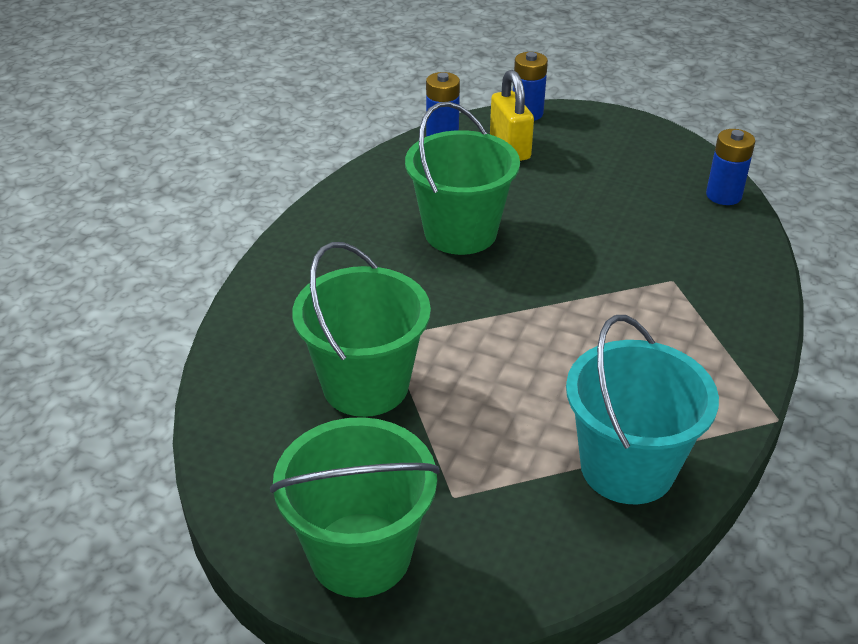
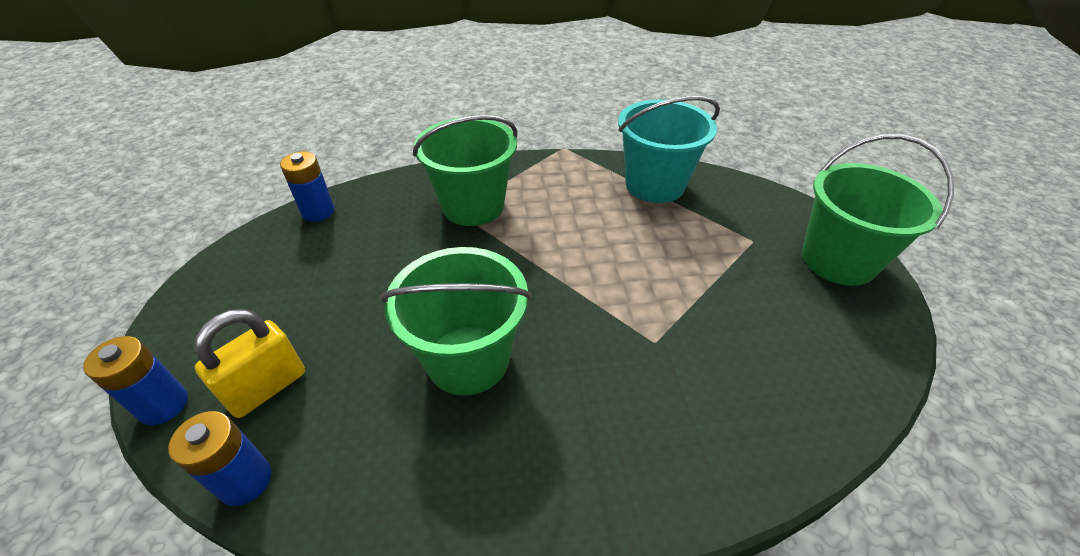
camera: 120 degrees left, 5 degrees up
(365, 385) = (719, 328): green bucket -> green bucket (473, 206)

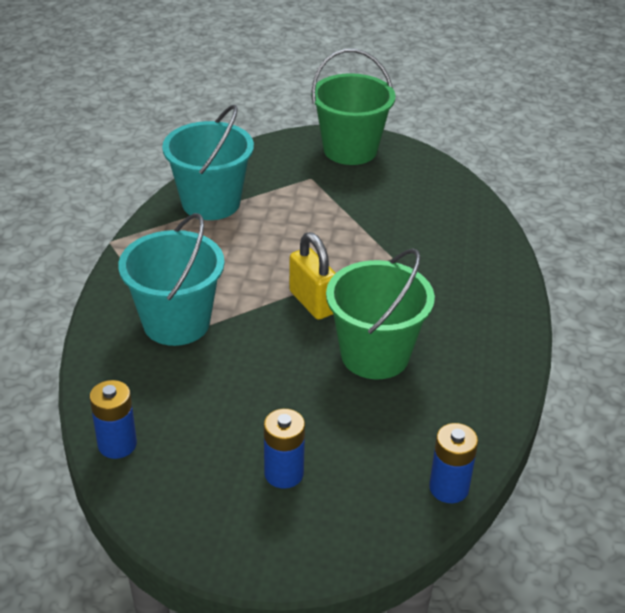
camera: 75 degrees left, 5 degrees down
(163, 405) = (359, 550): blue battery -> blue battery (284, 473)
(267, 387) = (363, 479): yellow padlock -> yellow padlock (312, 302)
(473, 206) = (176, 322): green bucket -> turquoise bucket

